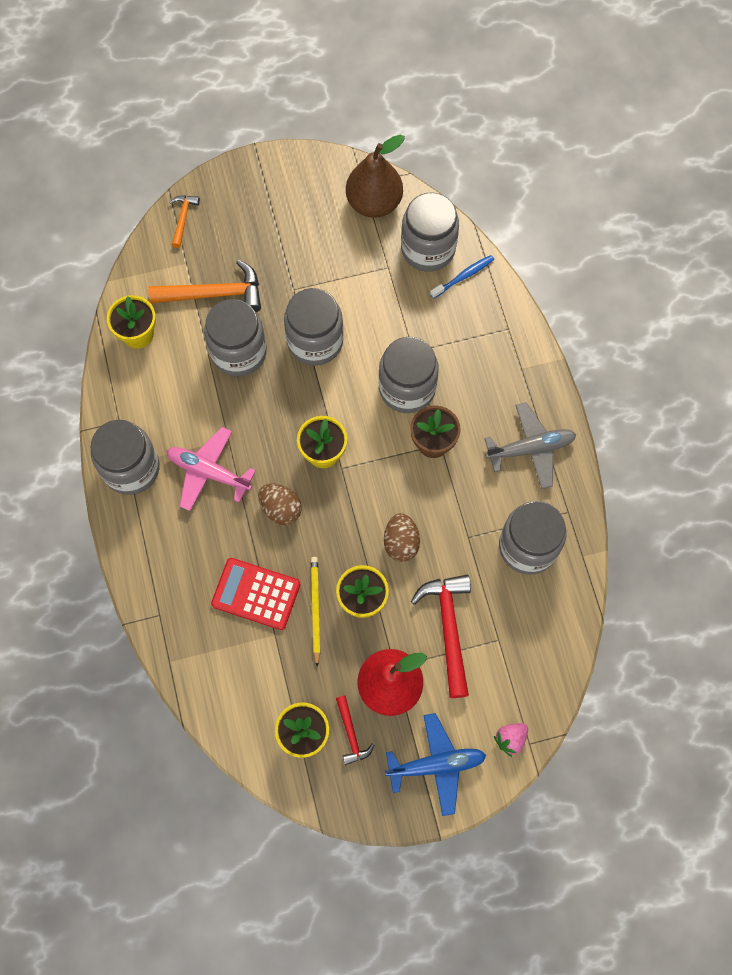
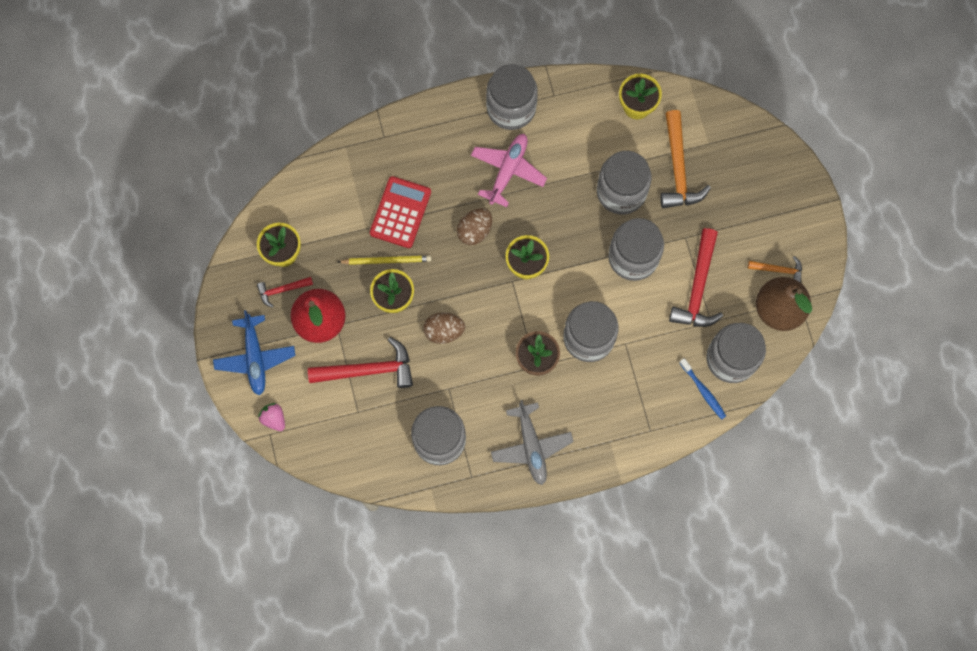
camera: 90 degrees right, 5 degrees up
(183, 219) = (754, 138): orange hammer -> orange hammer (778, 270)
(350, 278) = (697, 287): none -> red hammer

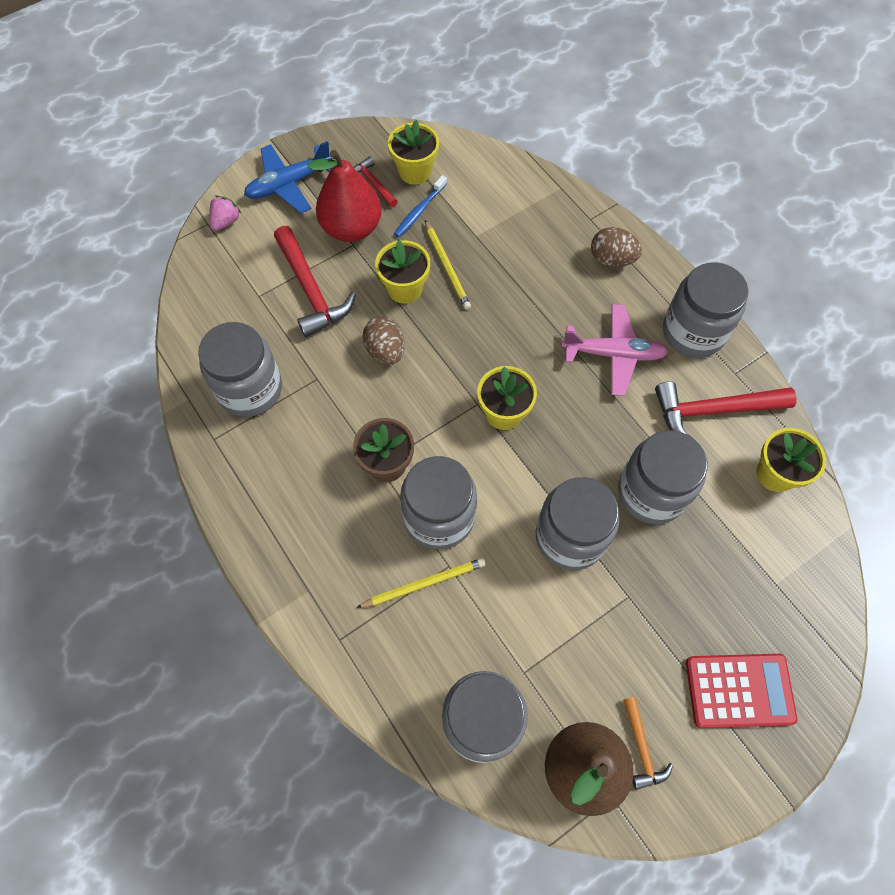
camera: 70 degrees right, 10 degrees down
(400, 212) = (509, 262): red calculator -> red calculator (739, 690)
(475, 231) = (522, 343): brown egg -> brown egg (612, 259)
(531, 446) = (272, 494): grey plane -> none
(632, 364) = (423, 584): none -> yellow pencil
(678, 169) = (719, 554): orange hammer -> none
(697, 287) = (565, 637): red hammer -> red hammer (713, 410)
(703, 391) = (420, 695): blue toothbrush -> blue toothbrush (419, 211)

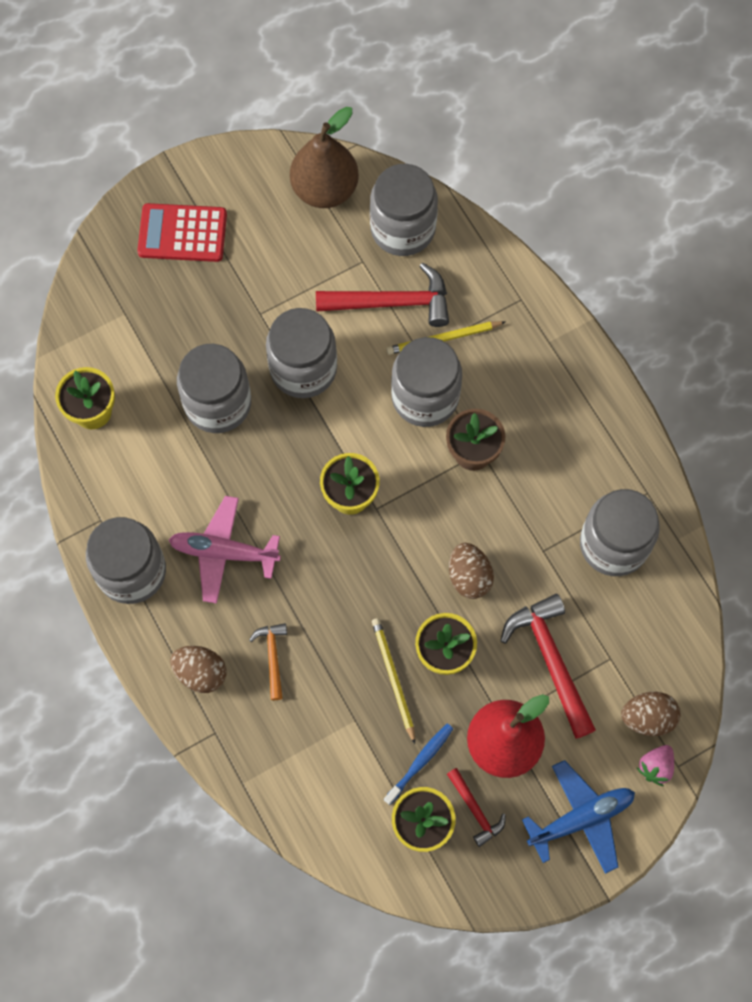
camera: 175 degrees left, 5 degrees up
(229, 254) = (647, 718): none -> brown egg
(641, 748) = (274, 199): orange hammer -> orange hammer (272, 657)
(713, 410) = (135, 480): red hammer -> red hammer (392, 303)

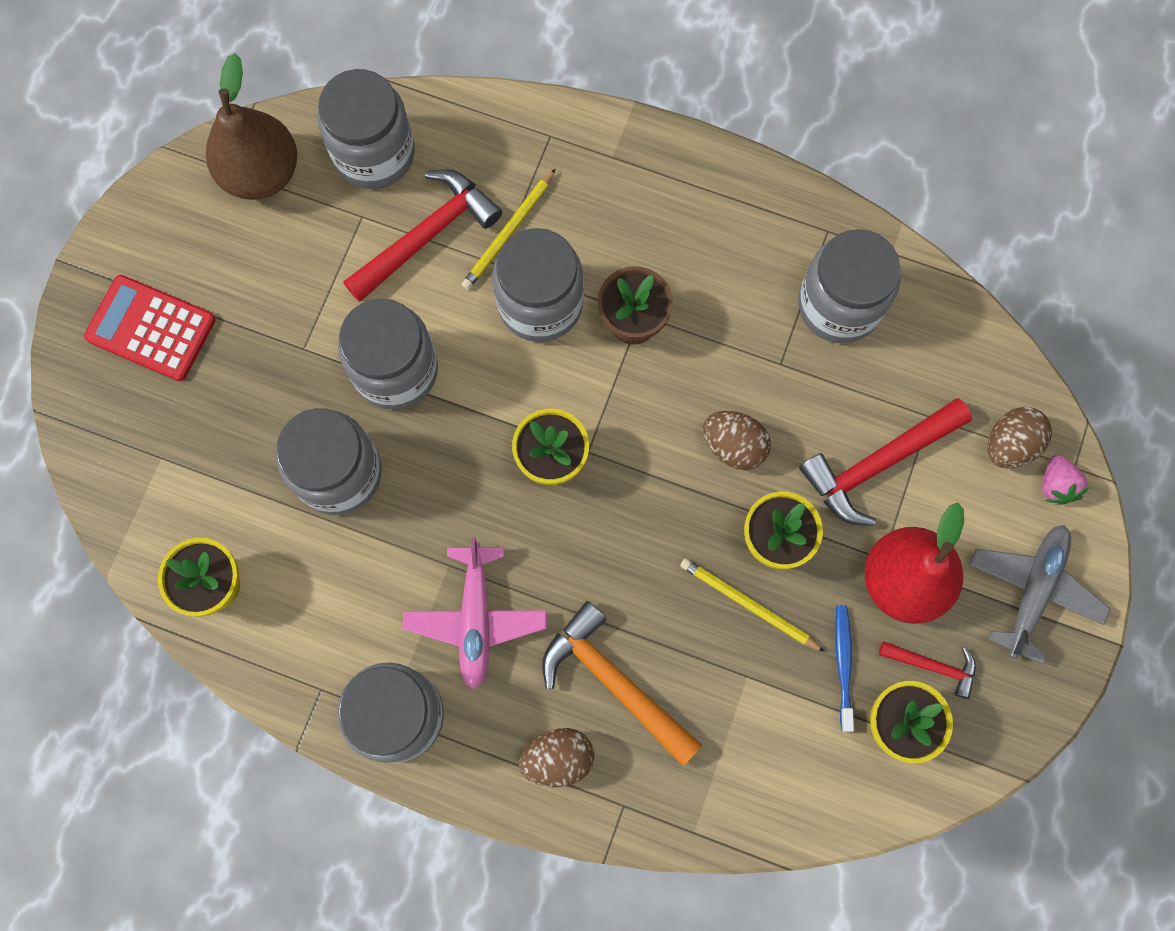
camera: 40 degrees left, 5 degrees up
(182, 233) = (151, 328): red calculator -> red calculator turned 60 degrees clockwise
(224, 552) = (476, 618): pink plane -> pink plane turned 60 degrees counterclockwise
(272, 657) = (615, 682): orange hammer -> orange hammer, size x1.87
(551, 660) = (878, 463): red hammer -> red hammer turned 60 degrees counterclockwise
(581, 818) = (1033, 591): blue plane -> grey plane

